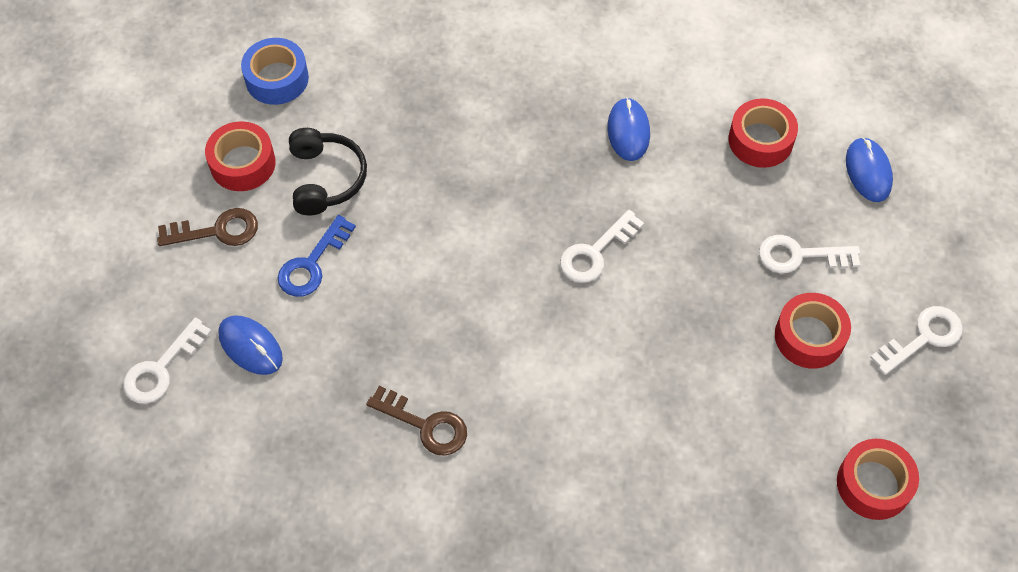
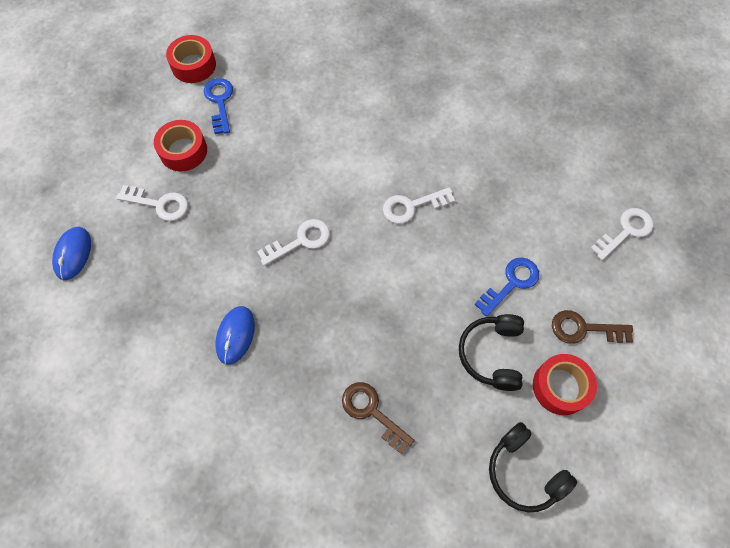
camera: 165 degrees left, 5 degrees up
(250, 346) = (561, 232): blue mouse -> none
(277, 79) = (524, 472): blue tape -> black headphones
(425, 425) = (449, 155): brown key -> brown key (372, 412)
(760, 140) = (137, 300): red tape -> none
(799, 428) = (220, 102): none -> blue key
(923, 337) = (112, 134): white key -> white key (412, 206)

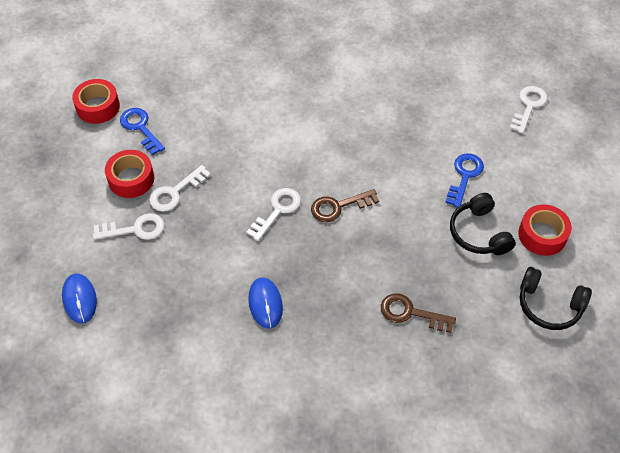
camera: 25 degrees left, 10 degrees down
(412, 206) = (354, 149): white key -> white key (175, 192)
(584, 329) = (536, 187): brown key -> brown key (338, 207)

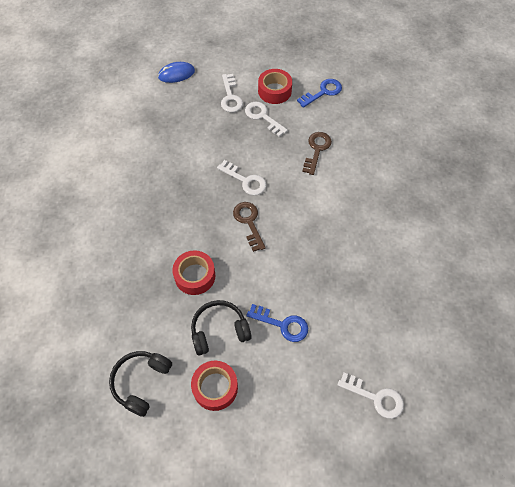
camera: 90 degrees right, 5 degrees up
(98, 107) = (342, 66): red tape -> red tape (195, 276)
(265, 303) = (163, 174): blue mouse -> none
(411, 313) = (145, 270): brown key -> brown key (316, 150)

